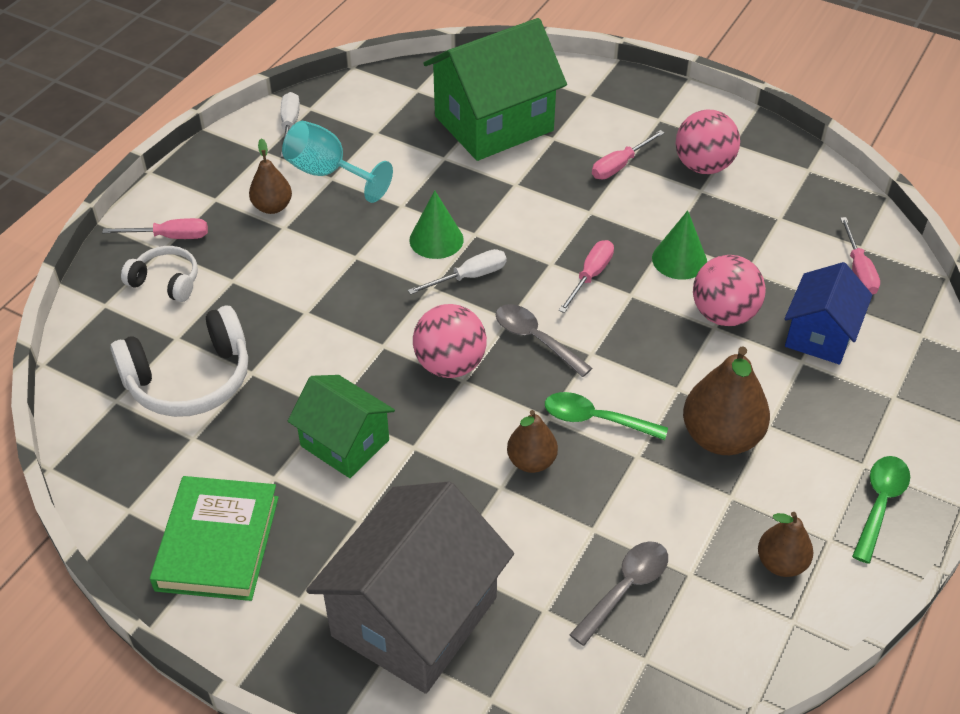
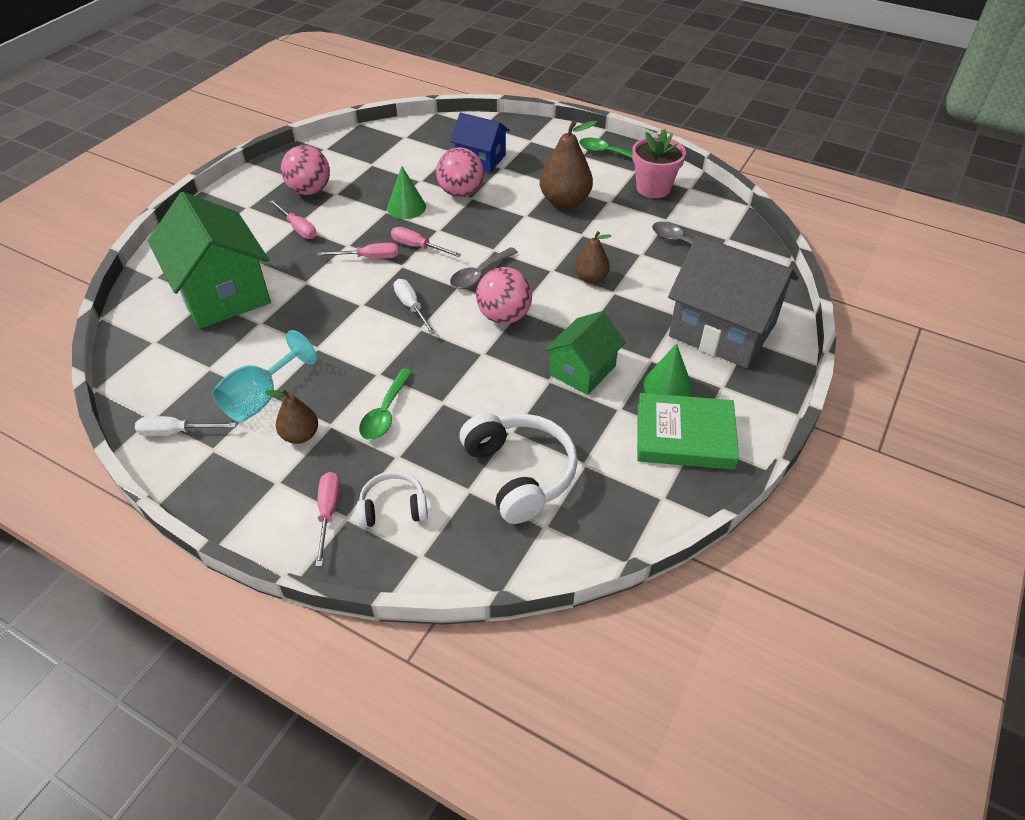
camera: 90 degrees left, 0 degrees up
(166, 281) = (393, 508): white headphones -> white headphones turned 60 degrees clockwise
(436, 239) = (365, 326): green cone -> green cone (667, 385)
(595, 419) = (553, 249): green spoon -> green spoon (385, 412)
(781, 563) = (653, 188): brown pear -> pink flower pot
(858, 271) = (426, 140): pink screwdriver -> pink screwdriver (369, 258)

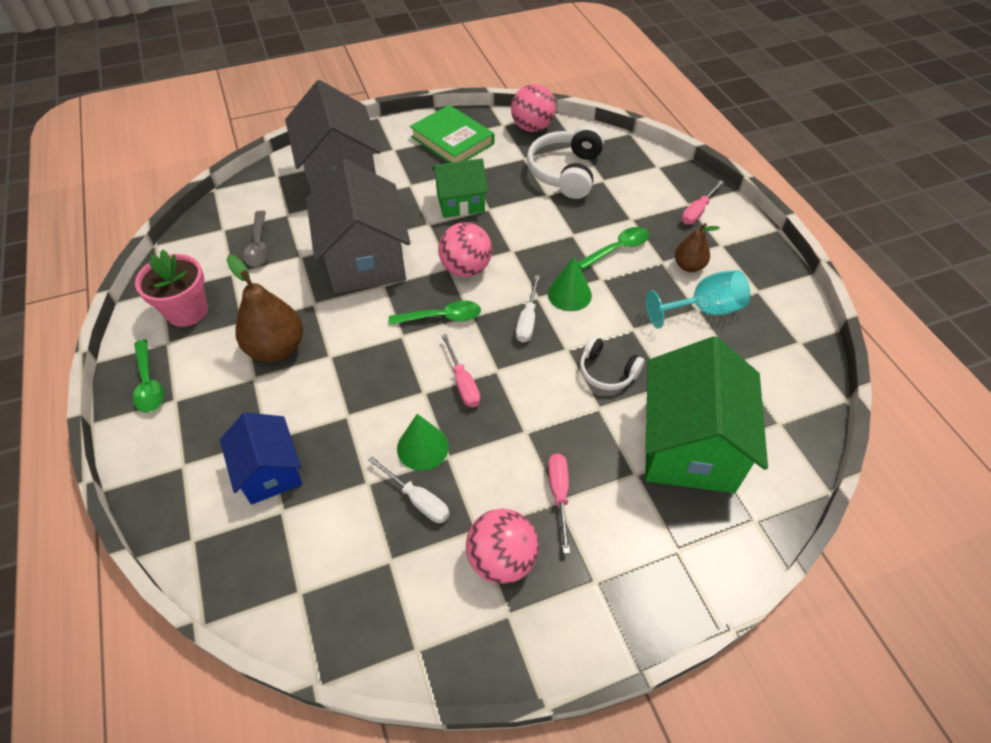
camera: 140 degrees left, 5 degrees up
(176, 432) = (783, 319): white screwdriver -> white screwdriver (418, 500)
(369, 258) = (518, 399): pink screwdriver -> none
(393, 508) = (656, 194): white headphones -> white headphones (607, 372)
(461, 193) = (350, 430): pink ball -> pink ball (532, 127)
(479, 274) = (442, 317): grey spoon -> green spoon
(591, 278) = (365, 260): brown pear -> grey house
(667, 385) = (423, 166): green cone -> green cone (569, 294)

